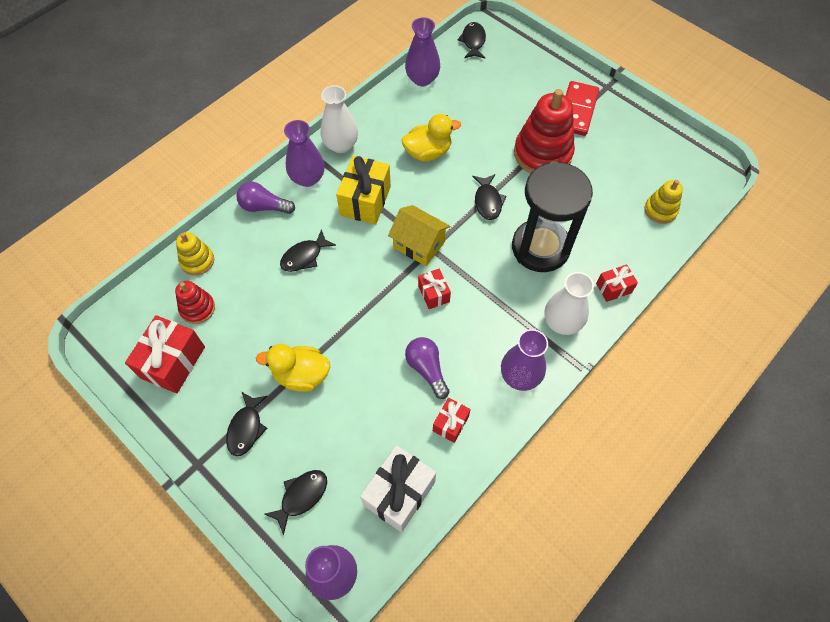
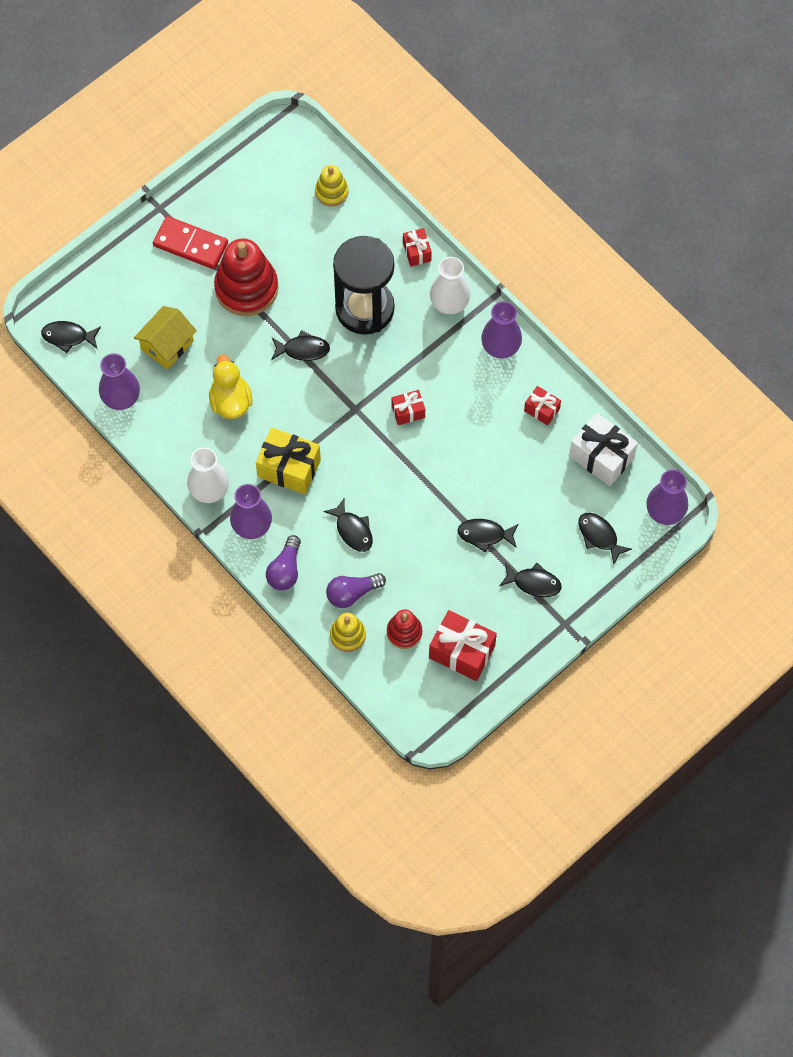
camera: 85 degrees left, 5 degrees up
(301, 375) = (485, 535): yellow duck -> black fish
(419, 244) = (349, 420): yellow house -> yellow house (167, 345)
(427, 369) = (487, 425): purple light bulb -> purple light bulb (352, 593)

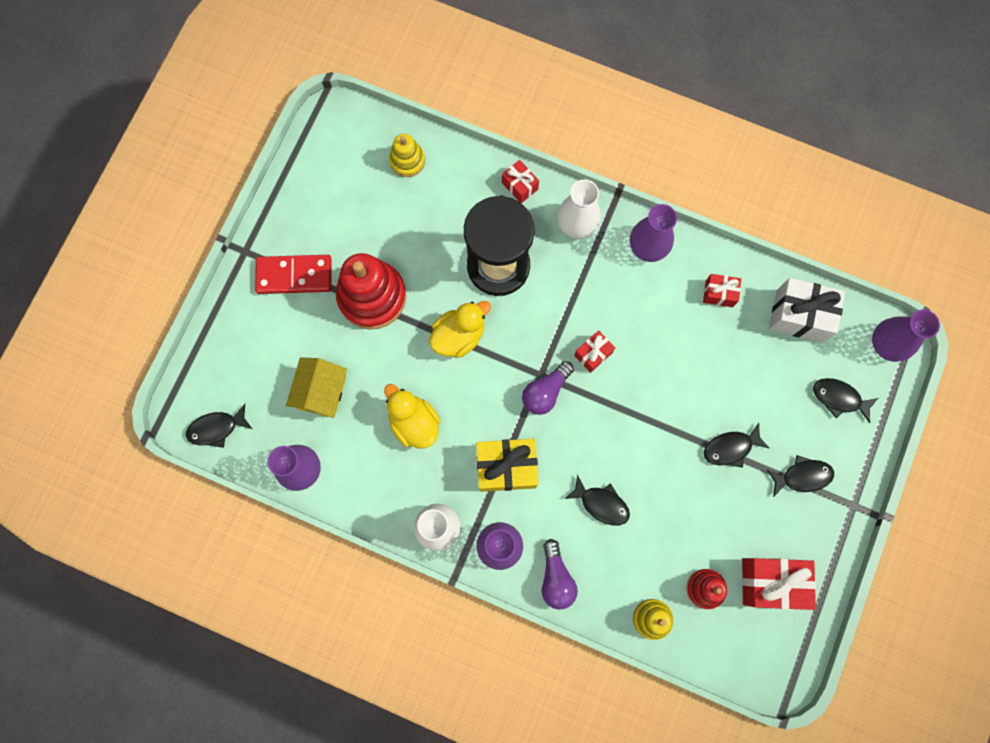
camera: 25 degrees left, 10 degrees up
(303, 349) = (459, 336): black fish -> yellow duck
(352, 593) = (634, 571): purple light bulb -> purple light bulb (545, 392)

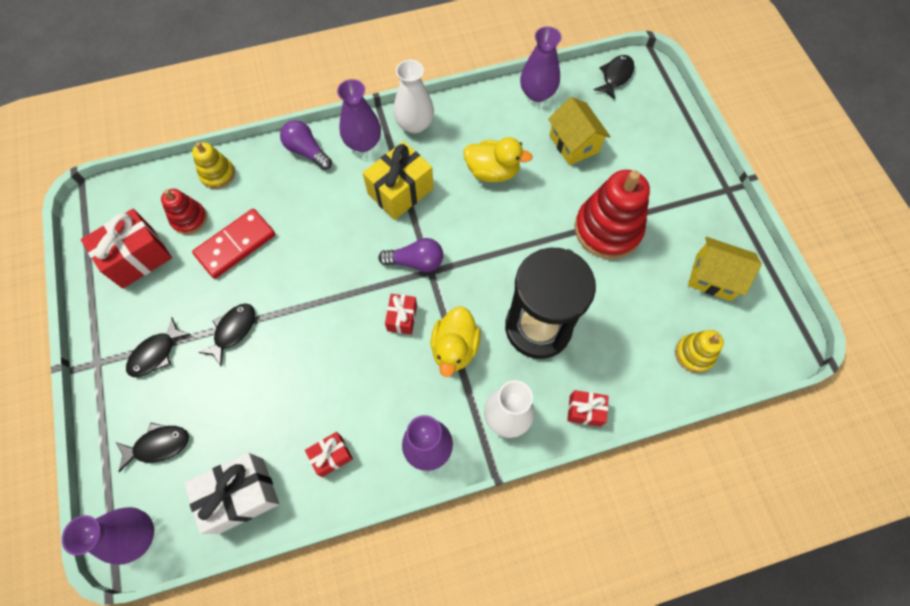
camera: 140 degrees right, 10 degrees down
(294, 275) = (676, 200): red domino -> red domino (236, 245)
(334, 198) = (713, 277): none -> yellow house
(459, 336) = (517, 251): yellow duck -> yellow duck (454, 348)
(545, 392) = (416, 262): purple light bulb -> purple light bulb turned 90 degrees clockwise
(601, 504) = (310, 218): black fish -> none

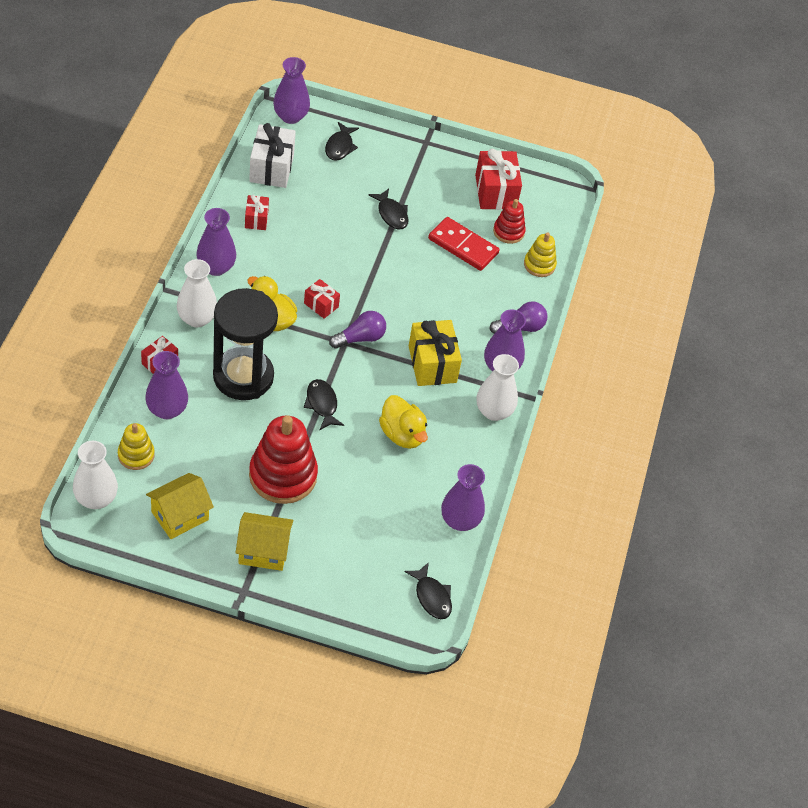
camera: 115 degrees right, 15 degrees down
(156, 353) = (408, 171): black fish -> black fish (322, 404)
(236, 245) = (463, 246): red domino -> red domino turned 45 degrees counterclockwise
(416, 262) = (360, 338): purple light bulb -> purple light bulb turned 150 degrees counterclockwise
(492, 171) = (402, 434): yellow duck -> yellow duck turned 75 degrees counterclockwise
(574, 144) = (383, 510): yellow house -> yellow house (263, 551)
(628, 364) = (167, 409): none -> purple vase
(762, 353) = (96, 498): none -> white vase

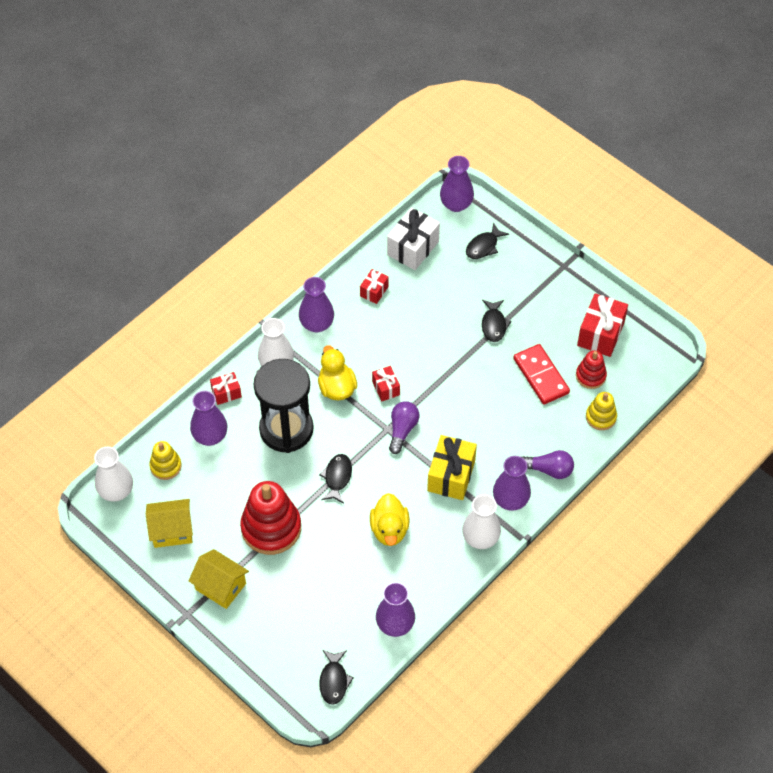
camera: 35 degrees right, 5 degrees up
(360, 338) = (402, 430): purple light bulb -> purple light bulb turned 75 degrees counterclockwise

